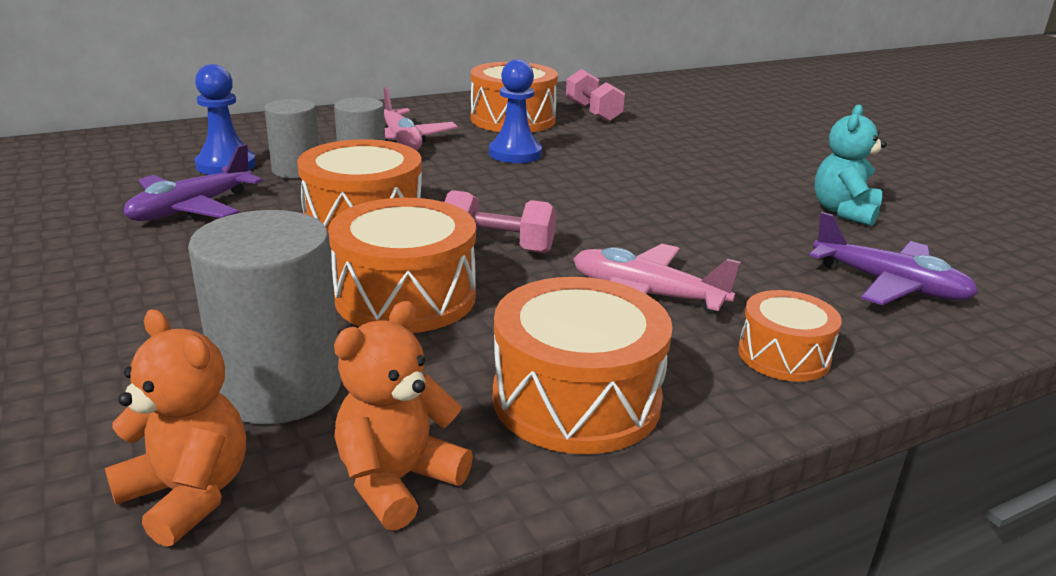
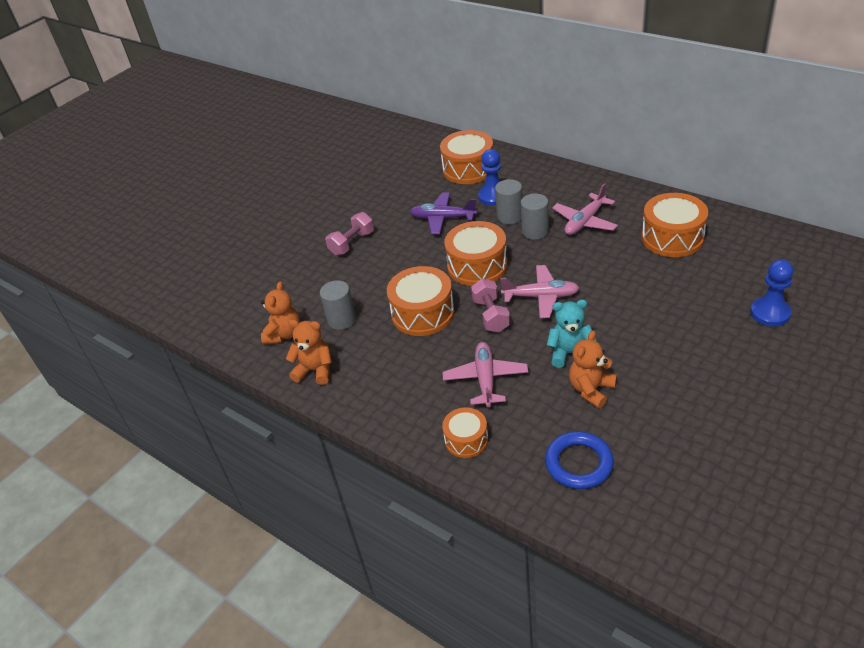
camera: 70 degrees right, 15 degrees up
(279, 388) = (342, 320): grey cylinder -> grey cylinder, size x0.64
(509, 205) = (541, 297): none -> pink plane
(515, 154) = (614, 265): blue pawn -> blue pawn (770, 313)
(576, 399) = (387, 390): orange drum -> orange drum (468, 169)
(593, 112) = (732, 260): pink dumbbell -> pink dumbbell (352, 243)
(742, 234) = (591, 390): none -> orange teddy bear
(844, 212) = (674, 424): turquoise teddy bear -> turquoise teddy bear (570, 353)
(889, 285) = (578, 463): purple plane -> blue ring

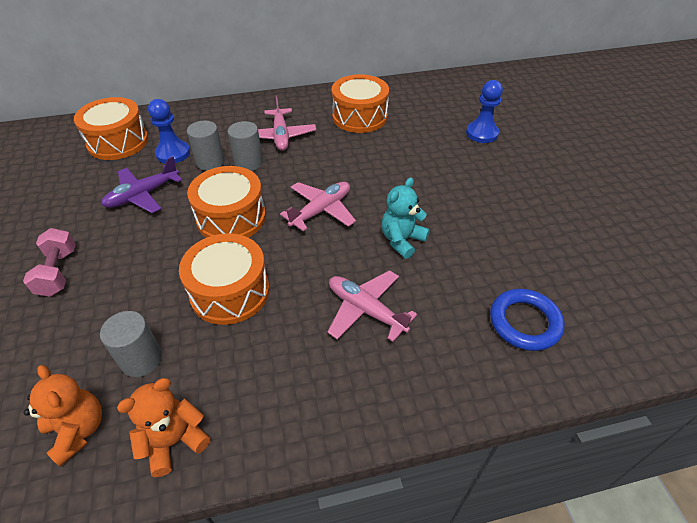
camera: 55 degrees left, 5 degrees up
(466, 440) = (422, 378): orange drum -> none
(491, 315) = (298, 252): pink dumbbell -> none
(591, 390) = (454, 257): orange teddy bear -> none

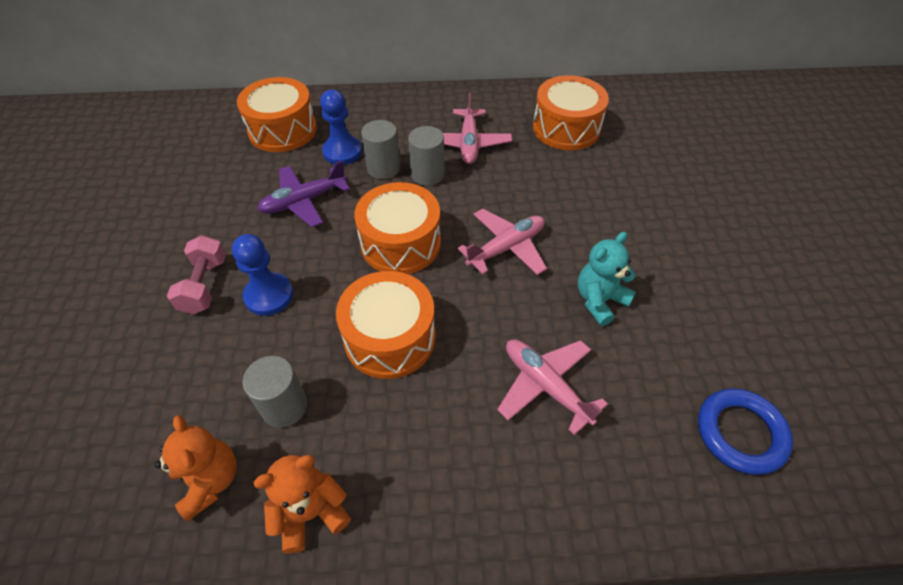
camera: 10 degrees right, 5 degrees up
(482, 133) = (717, 168): blue pawn -> blue pawn (269, 295)

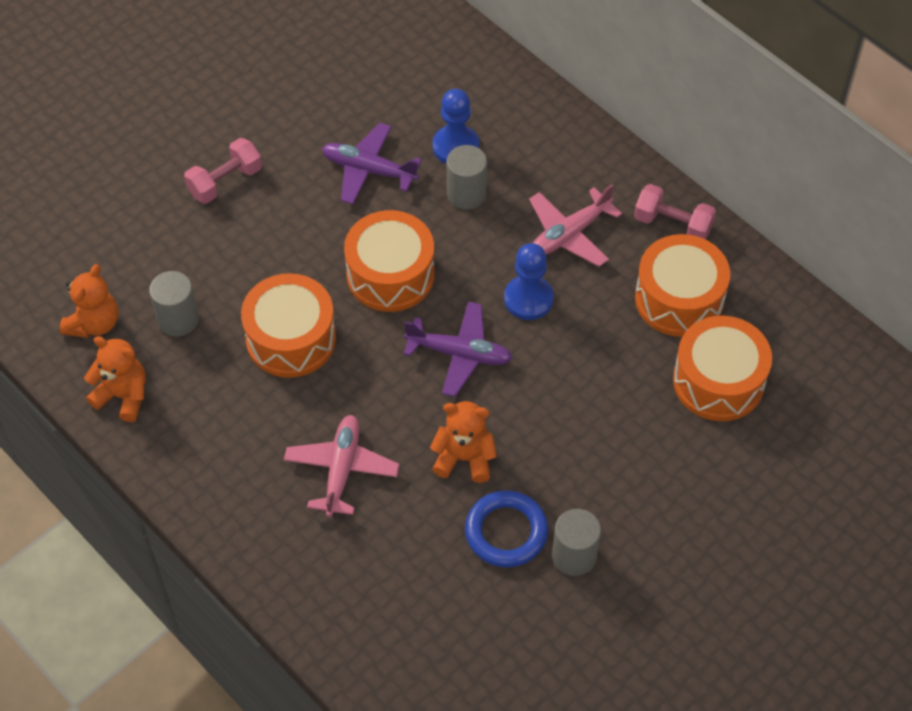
camera: 50 degrees right, 5 degrees up
(269, 295) = (255, 230): blue pawn -> blue pawn (528, 299)
(282, 130) = (436, 79): orange drum -> orange drum (718, 381)
(427, 174) = (492, 233): grey cylinder -> grey cylinder (574, 556)
(506, 248) = (459, 354): pink plane -> purple plane
(510, 102) = (672, 224): none -> pink dumbbell
(599, 300) = (464, 458): turquoise teddy bear -> orange teddy bear
(740, 433) = (415, 623): blue ring -> blue ring (506, 532)

